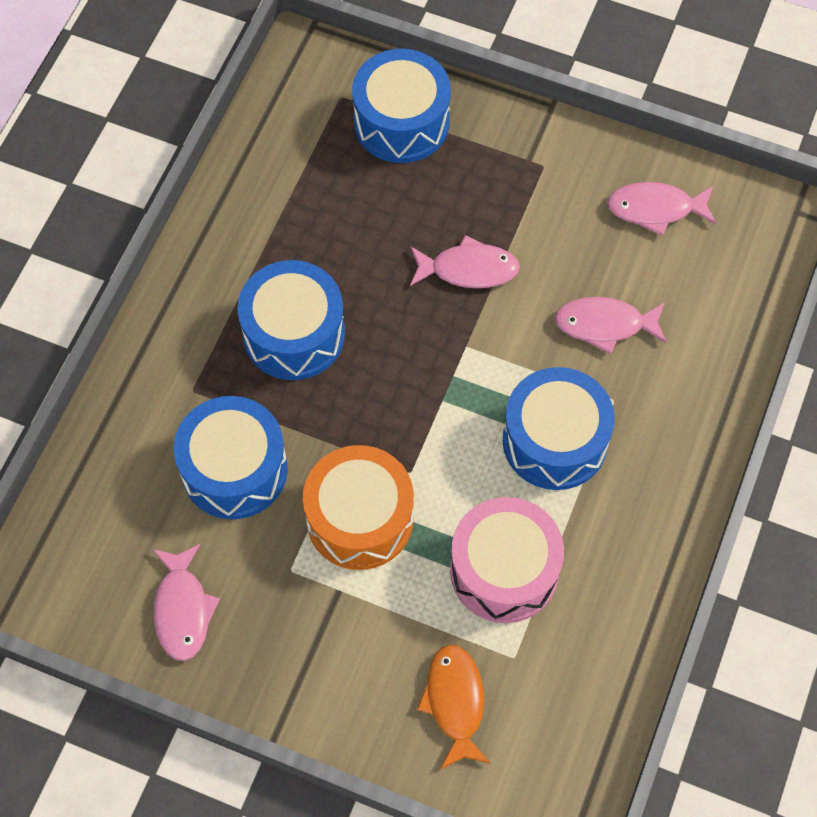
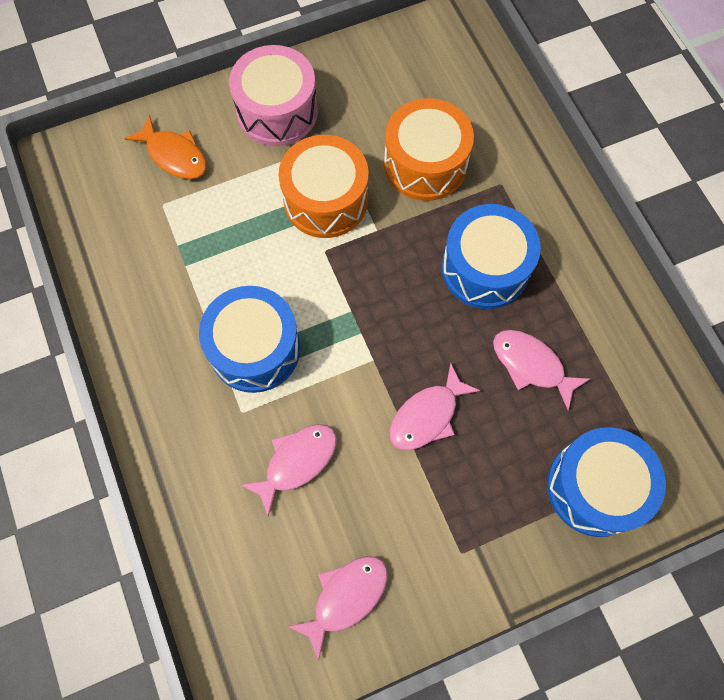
camera: 135 degrees right, 5 degrees up
(182, 609) = (368, 77): pink fish -> pink fish (531, 365)
(234, 469) = (425, 164): blue drum -> orange drum
(504, 570) = (212, 244): pink drum -> pink drum (277, 111)

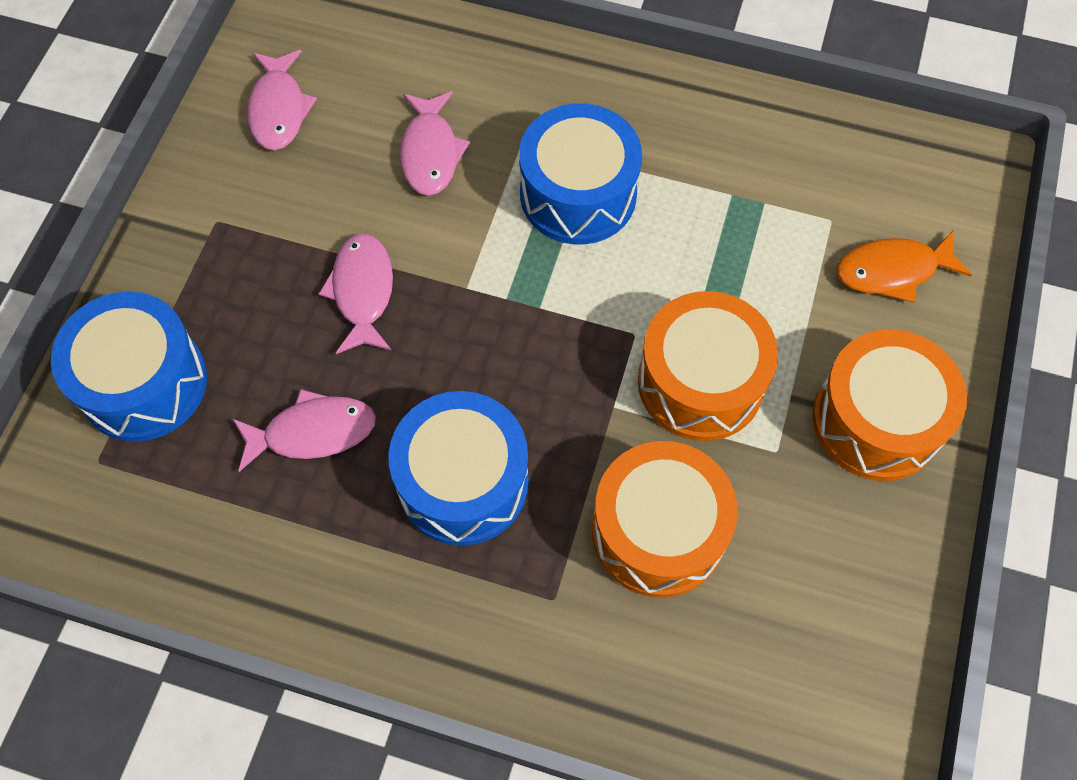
camera: 130 degrees right, 5 degrees down
(277, 111) = (876, 420): pink drum -> orange drum

